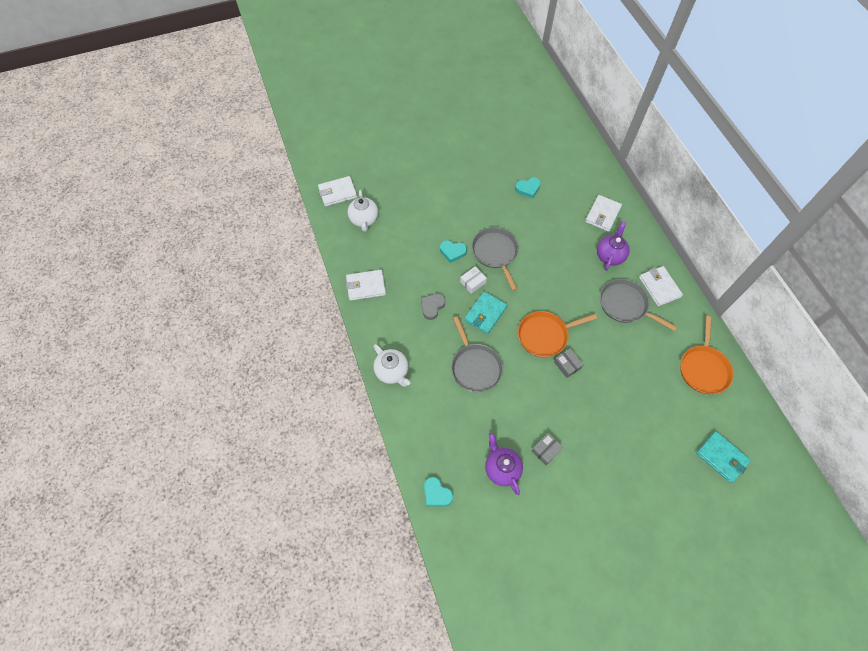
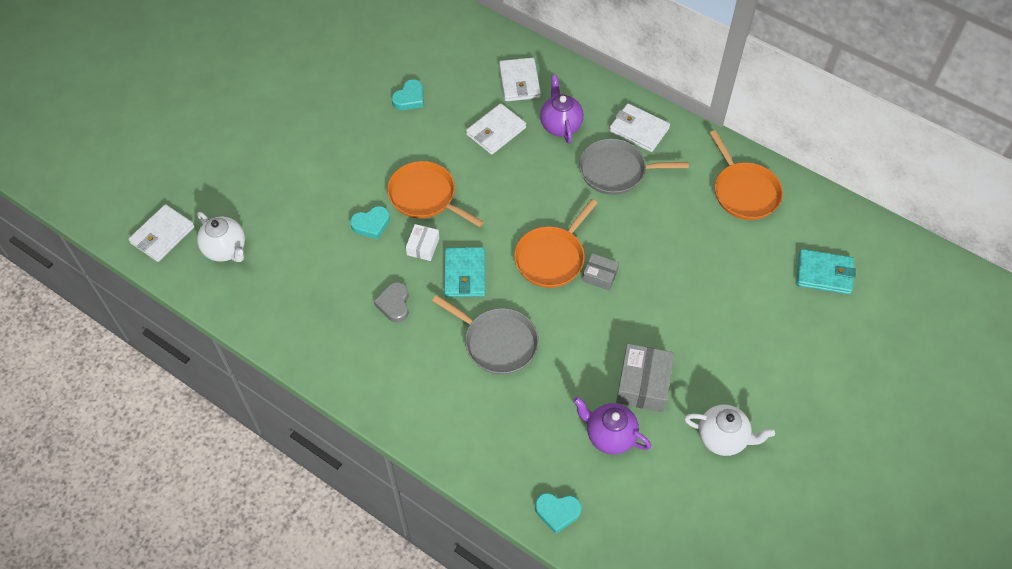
camera: 35 degrees left, 5 degrees down
(366, 286) = (290, 329): white wallet -> white wallet (496, 131)
(392, 372) = (402, 410): white teapot -> white teapot (723, 438)
(495, 253) = (425, 196): grey pan -> orange pan
(546, 450) = (643, 384): grey box -> grey box, size x1.74

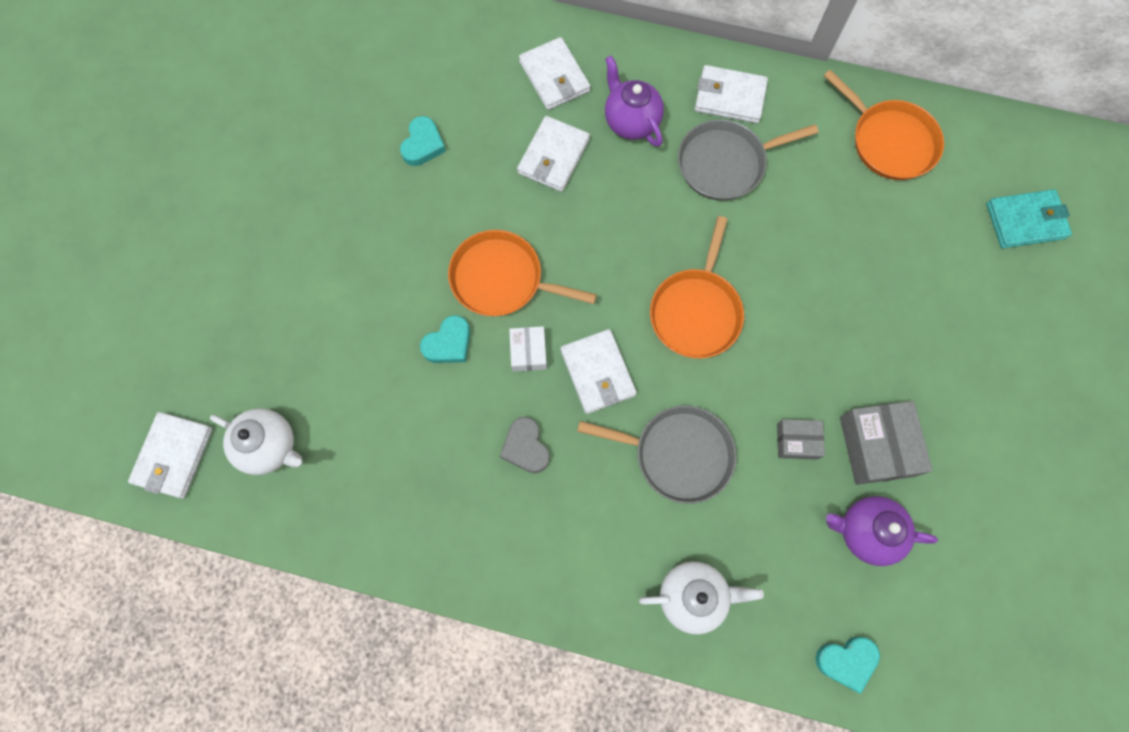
camera: 20 degrees left, 15 degrees up
(464, 274) = (597, 373): turquoise wallet -> white wallet
(600, 276) = (765, 316): grey box -> grey box (797, 441)
(723, 438) = (998, 484): white teapot -> white teapot (693, 596)

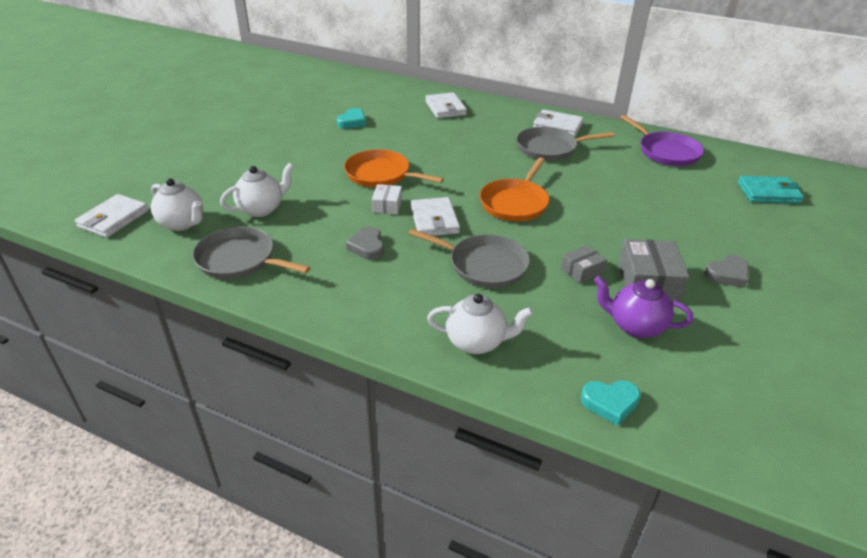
camera: 10 degrees right, 35 degrees down
(363, 394) = (262, 209): none -> white teapot
(373, 506) = (239, 259): none -> grey pan
(448, 343) = (332, 195): turquoise heart -> none
(553, 156) = (434, 134): white wallet -> none
(631, 121) = (490, 127): purple teapot -> none
(797, 441) = (582, 271): grey box -> grey box turned 45 degrees counterclockwise
(889, 141) = (666, 152): orange pan -> purple pan
(969, 413) = (727, 274): none -> grey heart

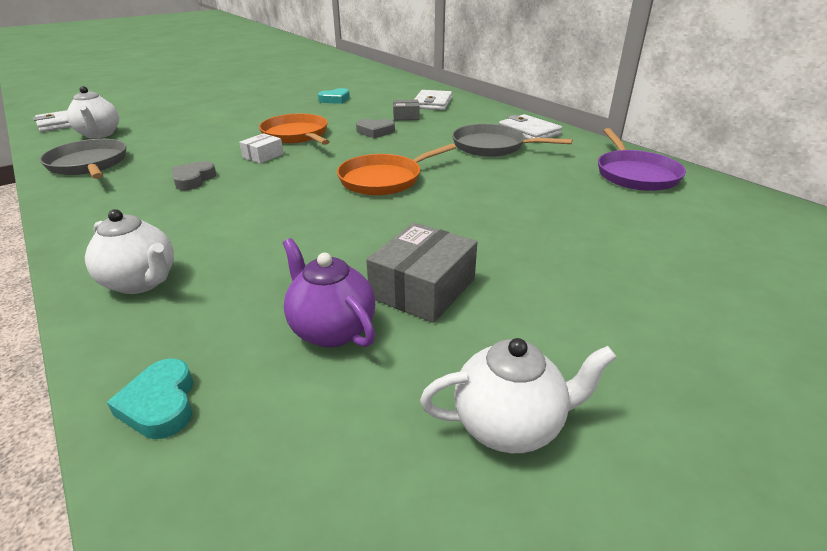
camera: 30 degrees right, 5 degrees down
(262, 209) = (166, 138): white teapot -> white teapot (509, 425)
(434, 220) = (283, 175): white wallet -> none
(484, 265) = (267, 220): grey pan -> none
(582, 271) = (359, 254): grey box -> grey box (406, 116)
(610, 403) = (160, 404): turquoise heart -> turquoise heart turned 45 degrees clockwise
(727, 274) = (549, 315): grey heart -> grey heart (375, 132)
(768, 193) = (742, 243): turquoise wallet -> none

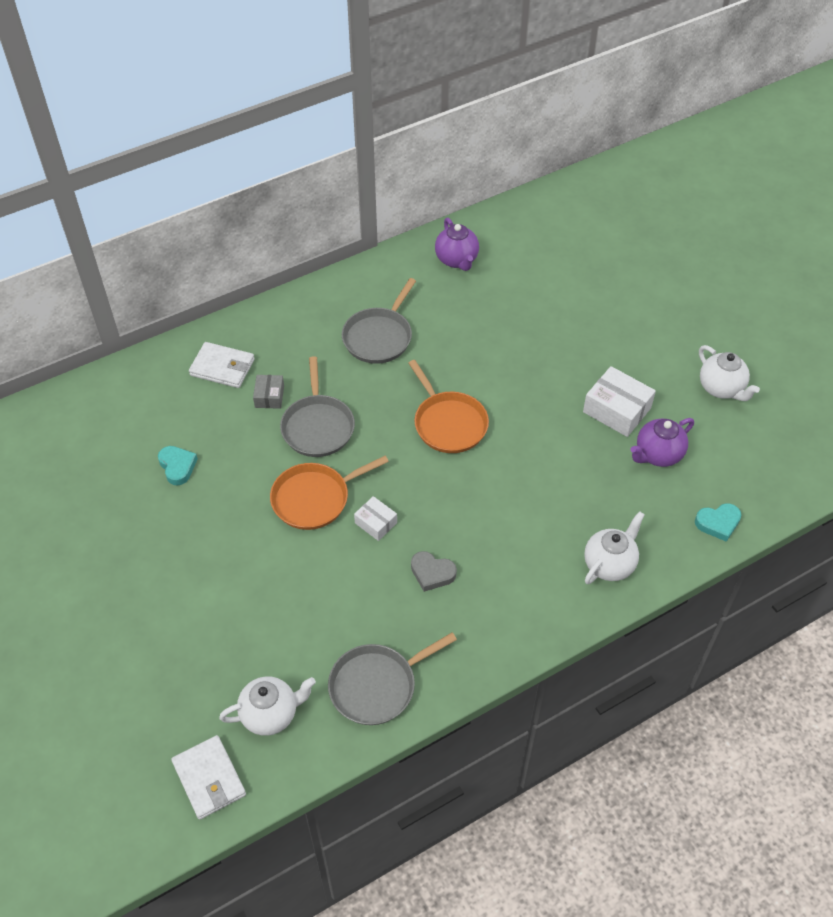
camera: 85 degrees left, 20 degrees up
(375, 132) = (317, 426): grey heart -> grey pan
(423, 288) = (617, 410): grey box -> white box
(509, 425) = (721, 388): white teapot -> white teapot turned 150 degrees clockwise
(529, 132) = (343, 302): white wallet -> none
(635, 174) = (457, 260): purple pan -> purple teapot

